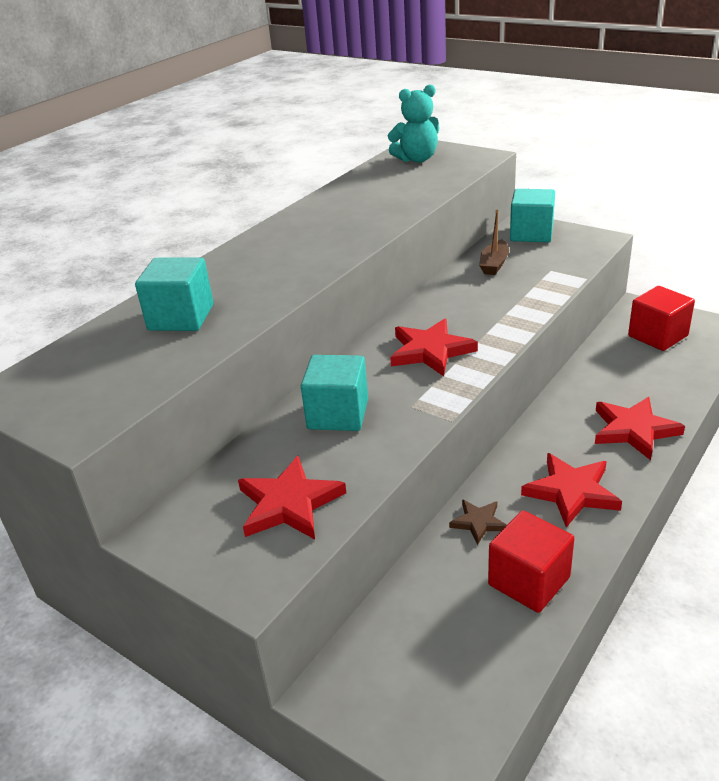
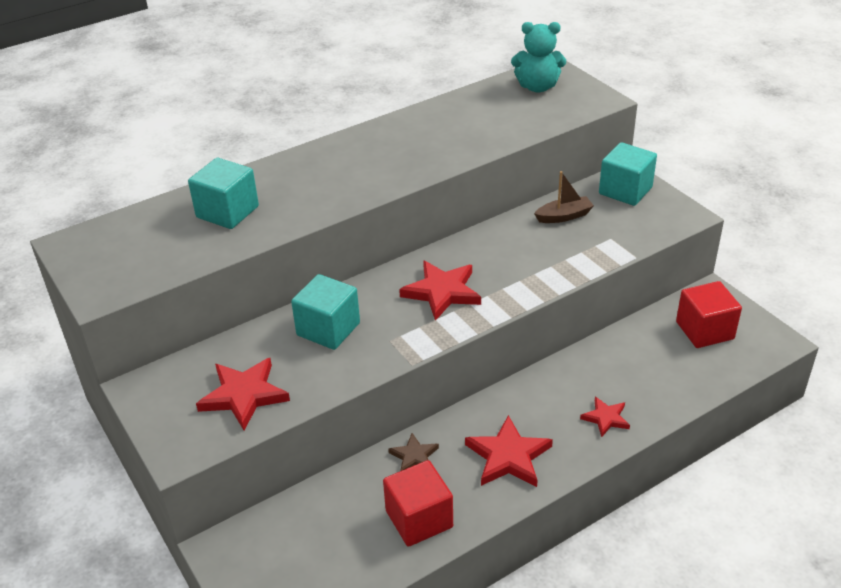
camera: 20 degrees right, 5 degrees up
(494, 264) = (564, 216): brown boat -> brown boat turned 150 degrees counterclockwise
(633, 430) = (605, 418): red star -> red star, size x0.58

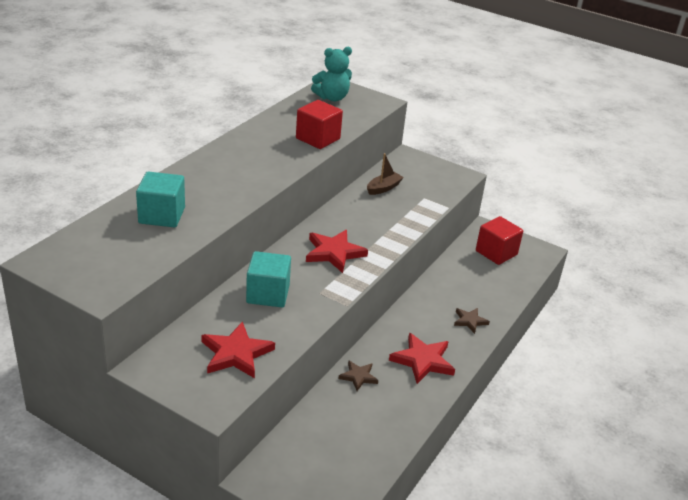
camera: 30 degrees left, 5 degrees down
(419, 519) = (389, 417): red cube -> red cube (318, 138)
(605, 418) = (470, 321): red star -> brown star
(625, 191) = (413, 165): turquoise cube -> none

